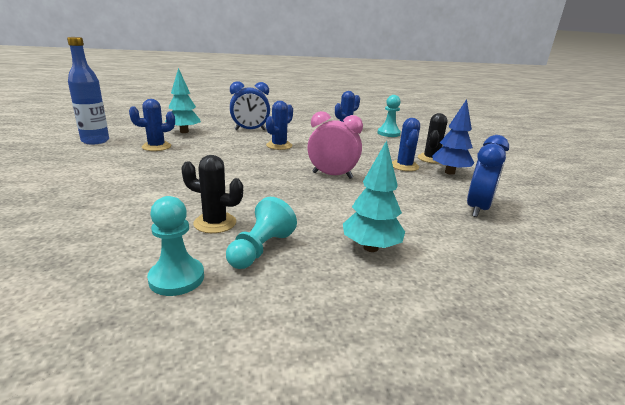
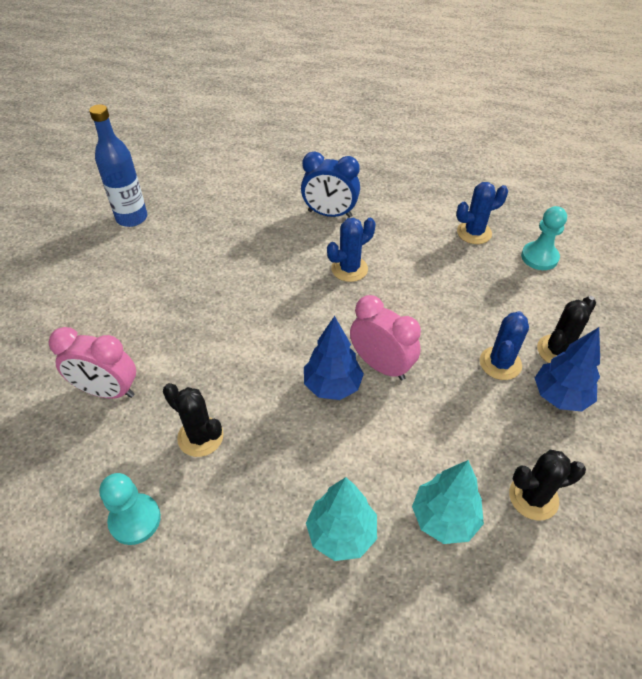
camera: 25 degrees right, 25 degrees up
(109, 214) = (107, 391): none -> pink clock
(156, 147) = (195, 245): blue cactus -> none
(184, 132) = (241, 207): turquoise tree -> turquoise tree (444, 518)
(260, 249) = (226, 499): turquoise pawn -> none
(305, 187) = (332, 386): none -> blue tree
(478, 209) = (533, 497): blue clock -> black cactus

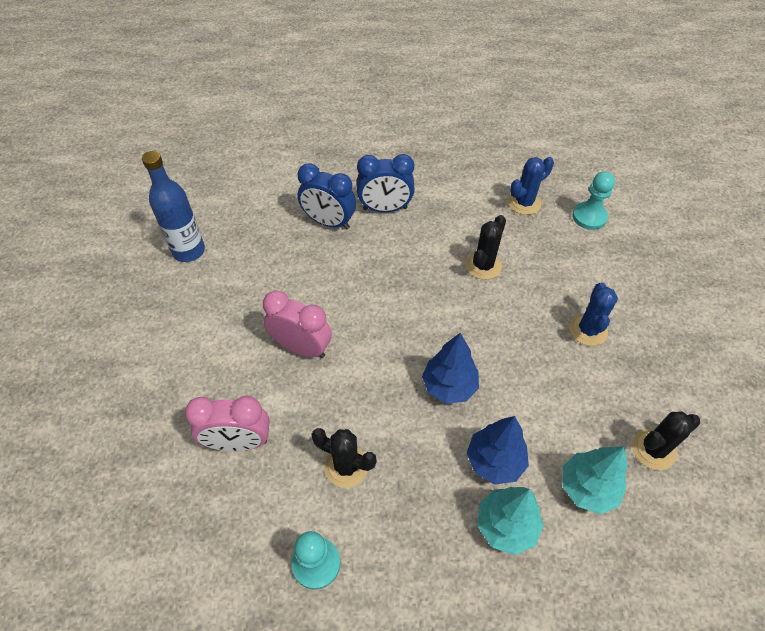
camera: 15 degrees left, 5 degrees up
(270, 216) = (329, 222): none -> blue clock
(349, 269) = (423, 263): blue cactus -> none
(381, 365) = (486, 356): pink clock -> pink clock (302, 347)
(557, 351) = (632, 307): black cactus -> black cactus (483, 265)
(560, 396) = (647, 350): blue tree -> blue tree (494, 461)

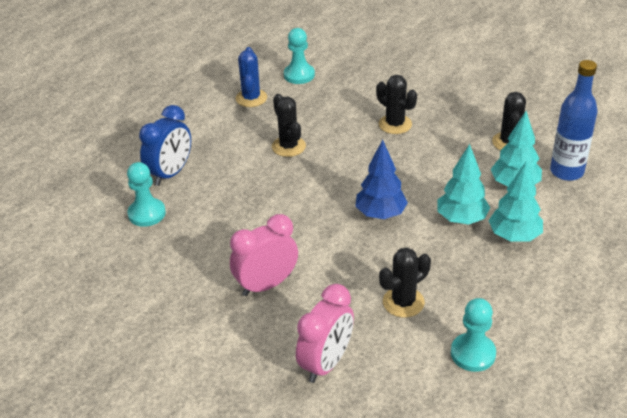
camera: 55 degrees left, 15 degrees down
(189, 251) = (72, 324): blue bottle -> blue bottle (566, 172)
(329, 222) = (147, 214): blue clock -> turquoise pawn
(494, 461) = (461, 219): blue tree -> turquoise tree
(588, 330) = (395, 124): blue cactus -> black cactus

